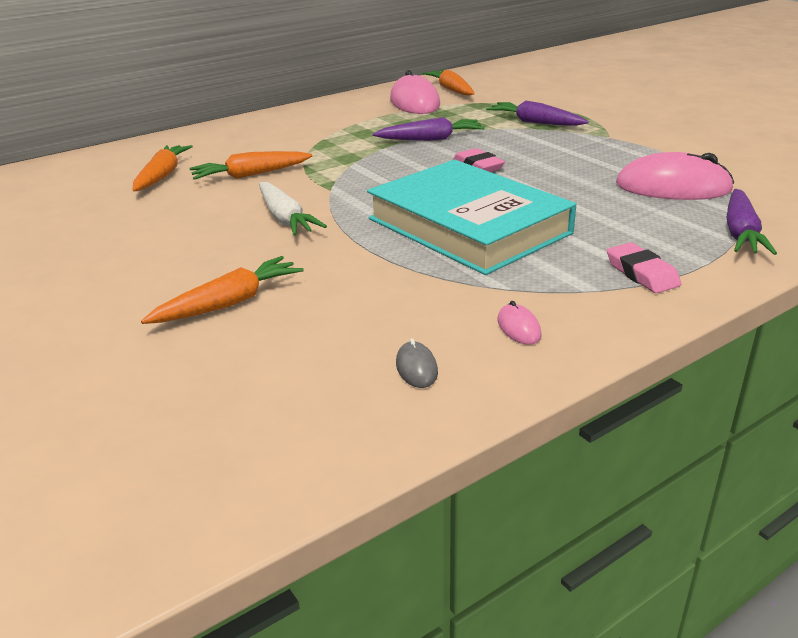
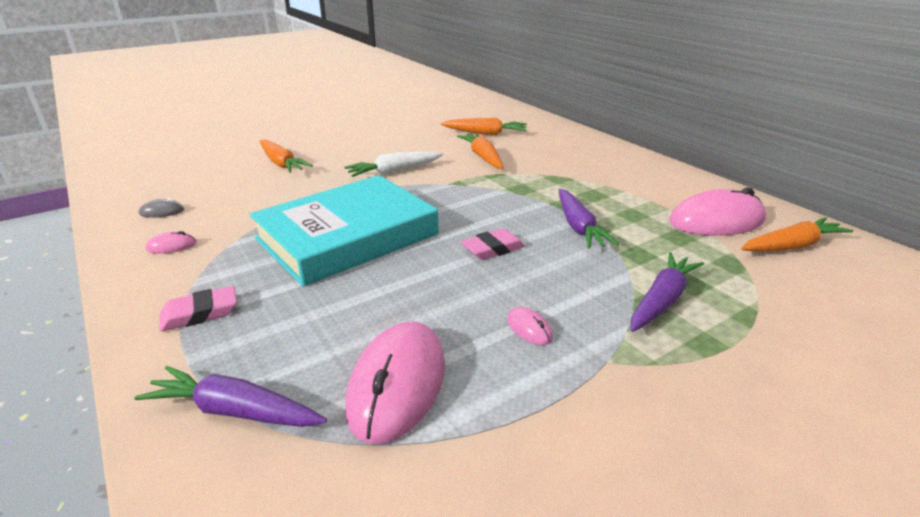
camera: 90 degrees right, 0 degrees up
(588, 155) = (529, 328): none -> pink mouse

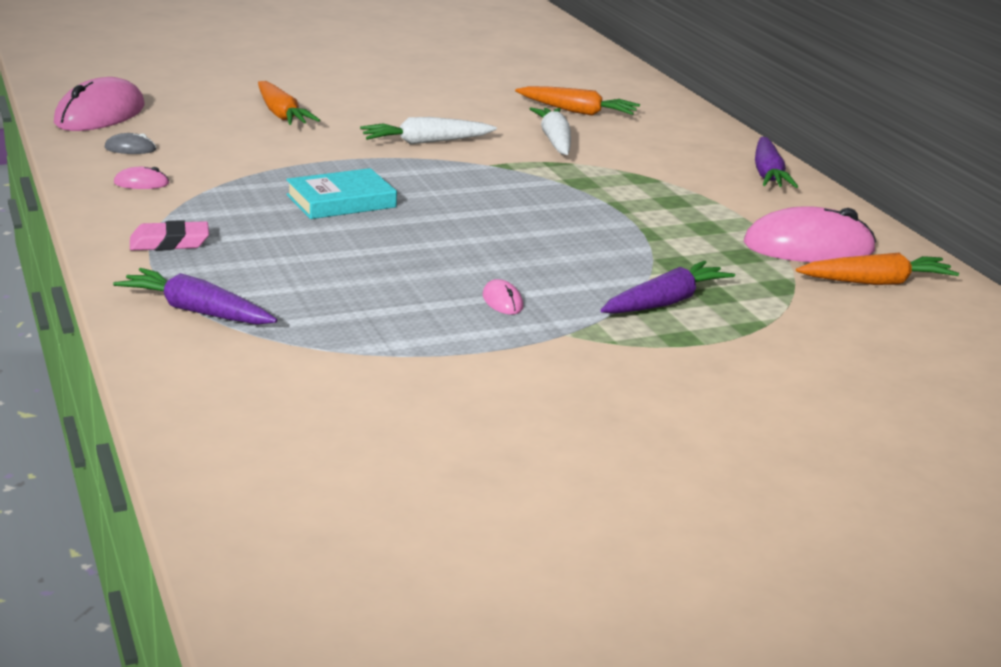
camera: 10 degrees right, 5 degrees down
(347, 236) = (341, 201): turquoise book -> turquoise book, size x0.51
(397, 384) = (350, 317): pink mouse -> pink mouse (100, 115)
(483, 157) = (555, 141): orange carrot -> white carrot
(493, 249) = (505, 235): pink eraser -> none
(578, 227) = (625, 229): purple carrot -> purple carrot (768, 174)

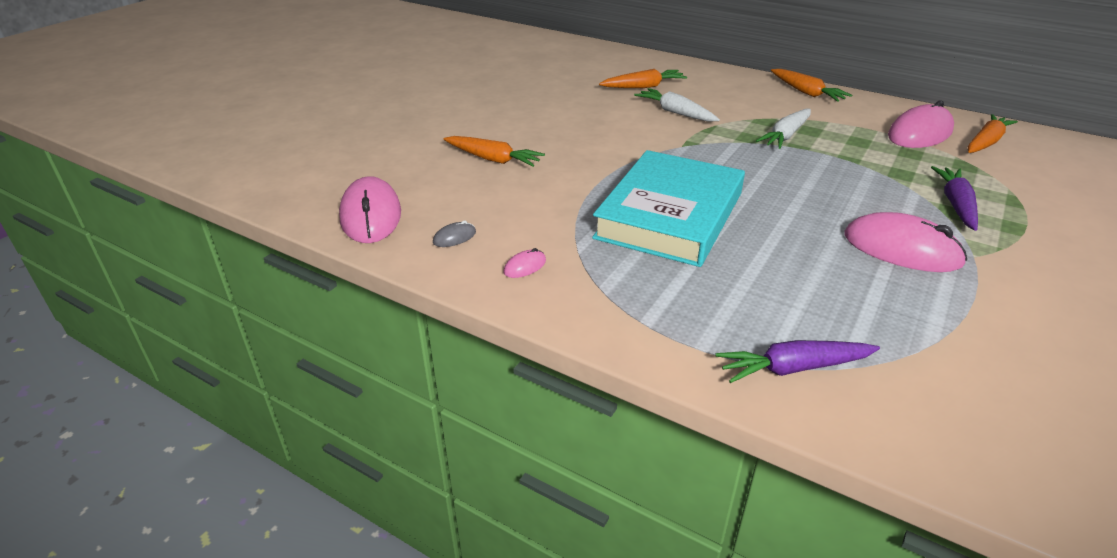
camera: 35 degrees left, 10 degrees up
(169, 243) = (651, 313): pink eraser -> none
(341, 201) = (670, 215): turquoise book -> turquoise book, size x1.95
(426, 142) = (617, 144): white carrot -> white carrot (786, 135)
(502, 301) = (901, 249): pink mouse -> pink mouse, size x2.35
(768, 174) = (806, 92): purple carrot -> orange carrot

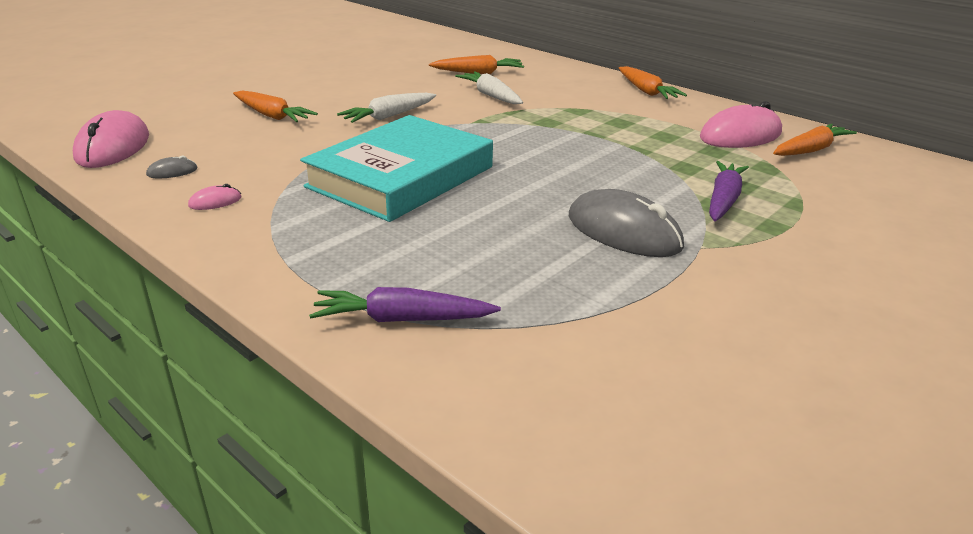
camera: 10 degrees right, 5 degrees down
(786, 135) = (589, 124): white carrot -> white carrot (389, 116)
(901, 249) = (623, 231): pink mouse -> grey mouse

